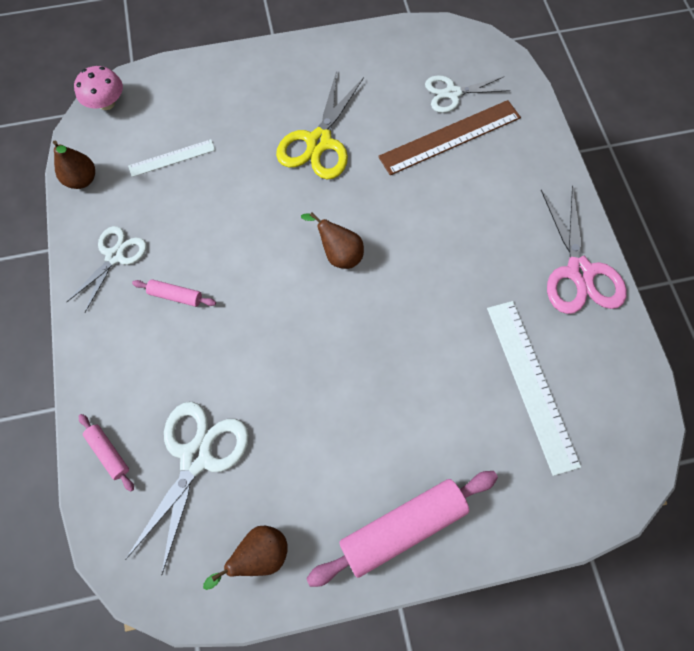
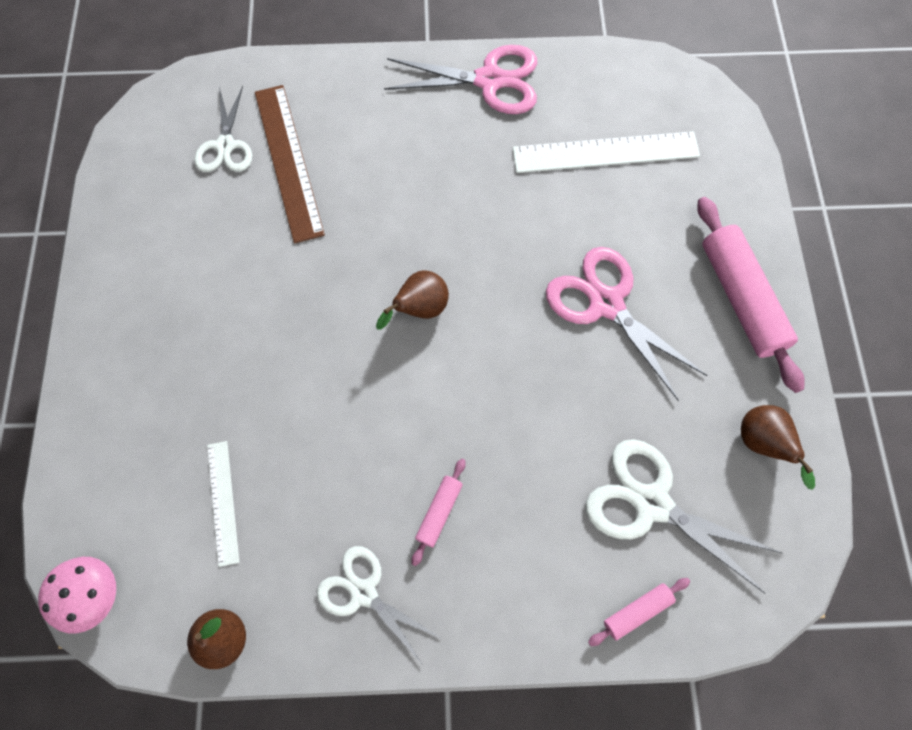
camera: 80 degrees left, 0 degrees up
(319, 142) = (252, 307): yellow scissors -> none
(372, 401) = (606, 304): none -> pink scissors

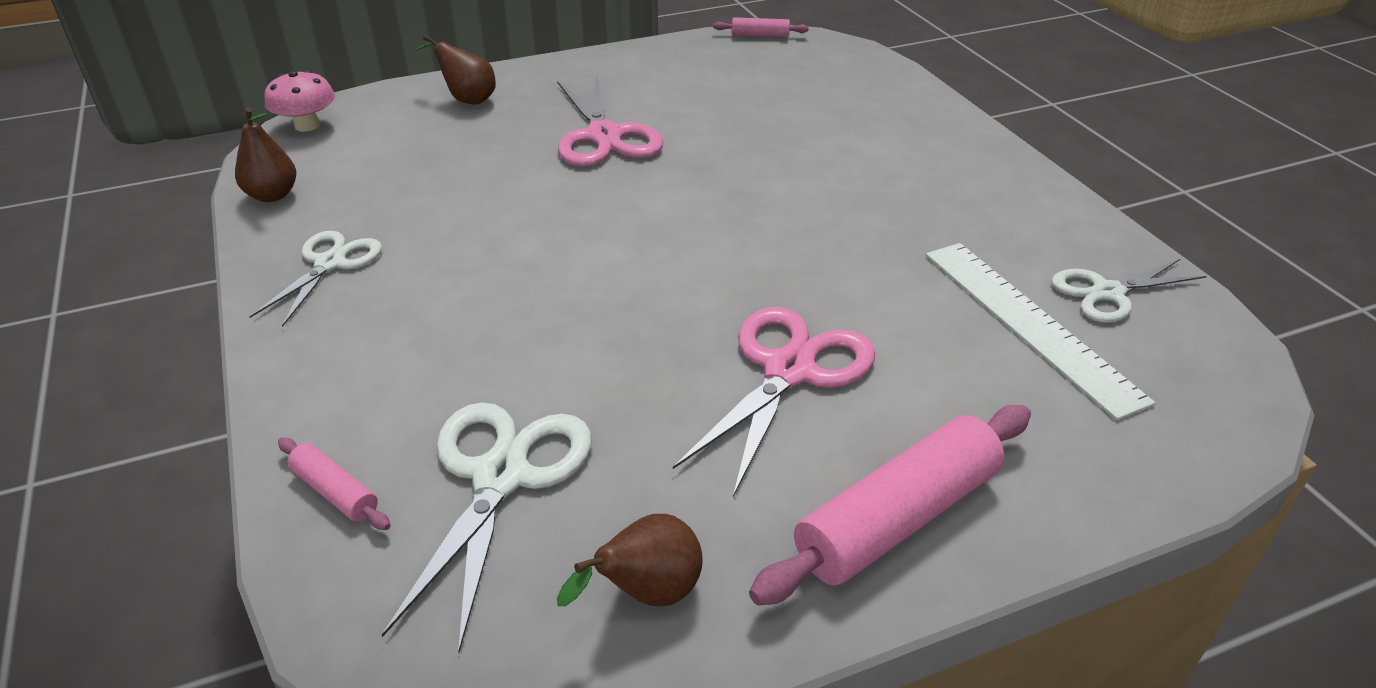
camera: 70 degrees right, 30 degrees down
(222, 502) = (411, 163): white ruler -> none
(225, 146) = (794, 79): white scissors -> white scissors (1108, 293)
(289, 161) = (806, 113): brown ruler -> none
(419, 309) = (684, 227): brown pear -> brown pear (467, 99)
(439, 512) = (436, 293): pink rolling pin -> pink rolling pin (760, 35)
(489, 80) = (1039, 208): pink scissors -> pink scissors (604, 136)

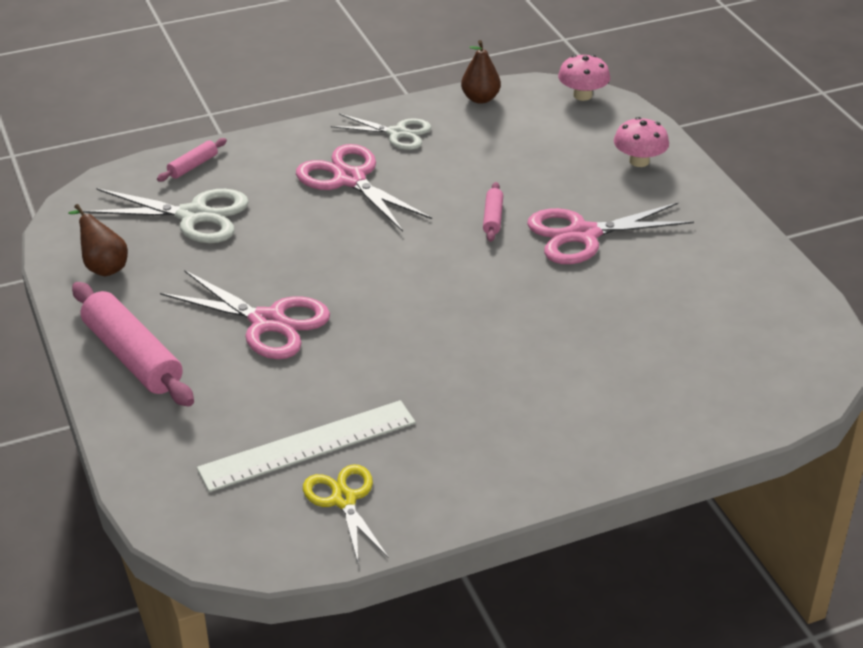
camera: 90 degrees right, 0 degrees up
(439, 305) = (350, 179): none -> pink scissors
(467, 99) = (639, 161): brown pear -> pink mushroom
(760, 35) = (827, 330): pink rolling pin -> pink rolling pin (493, 218)
(1108, 293) = (344, 500): white scissors -> yellow scissors

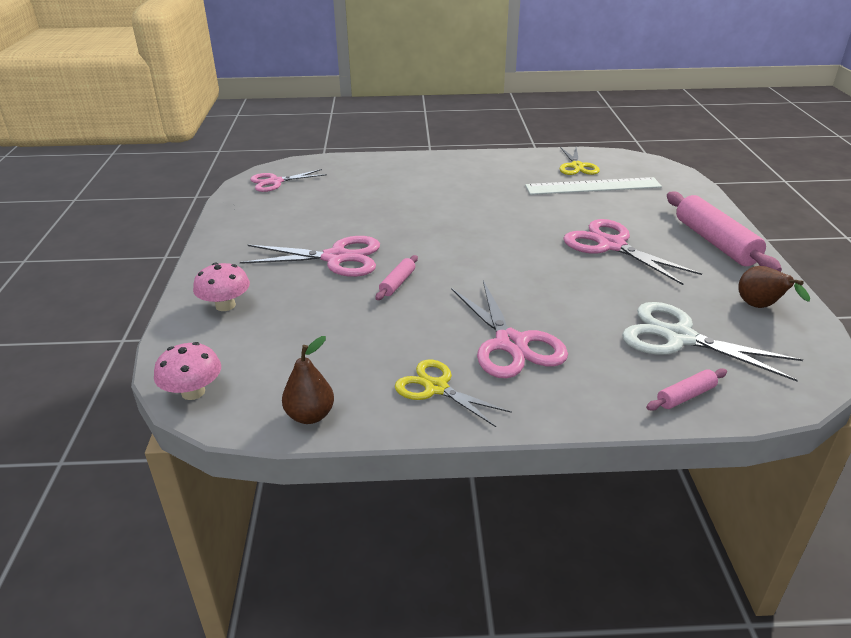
camera: 160 degrees left, 5 degrees down
(397, 133) = (436, 388): white scissors -> yellow scissors
(790, 345) = (275, 182): none -> pink scissors

